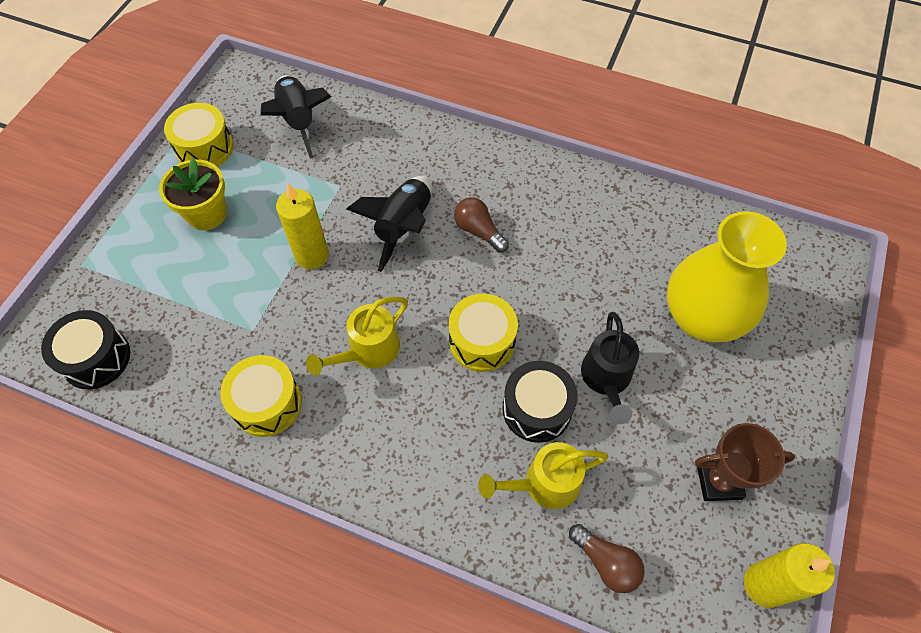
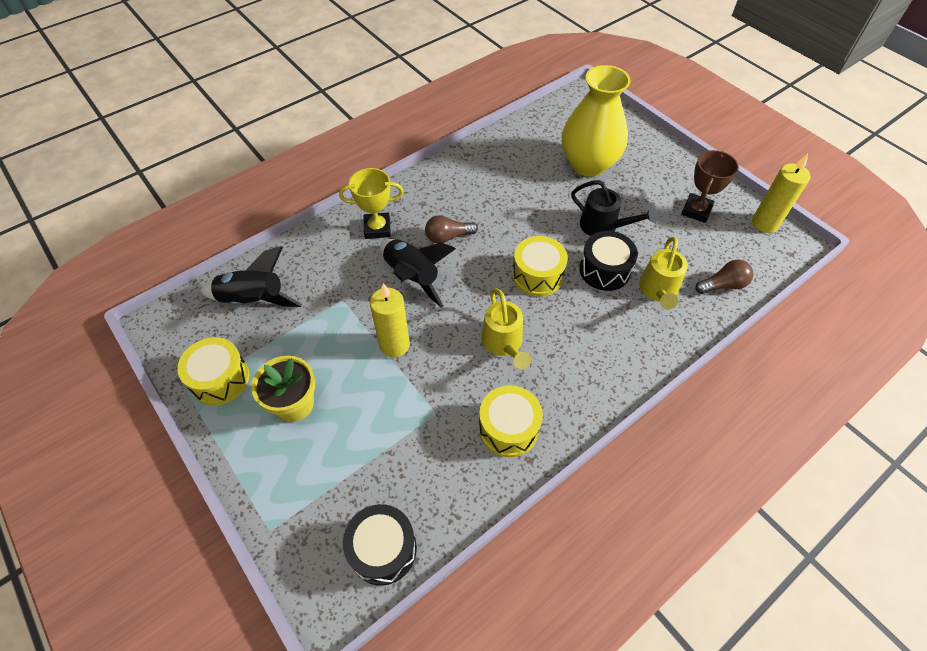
camera: 60 degrees left, 5 degrees down
(447, 165) = (377, 228): none -> yellow trophy

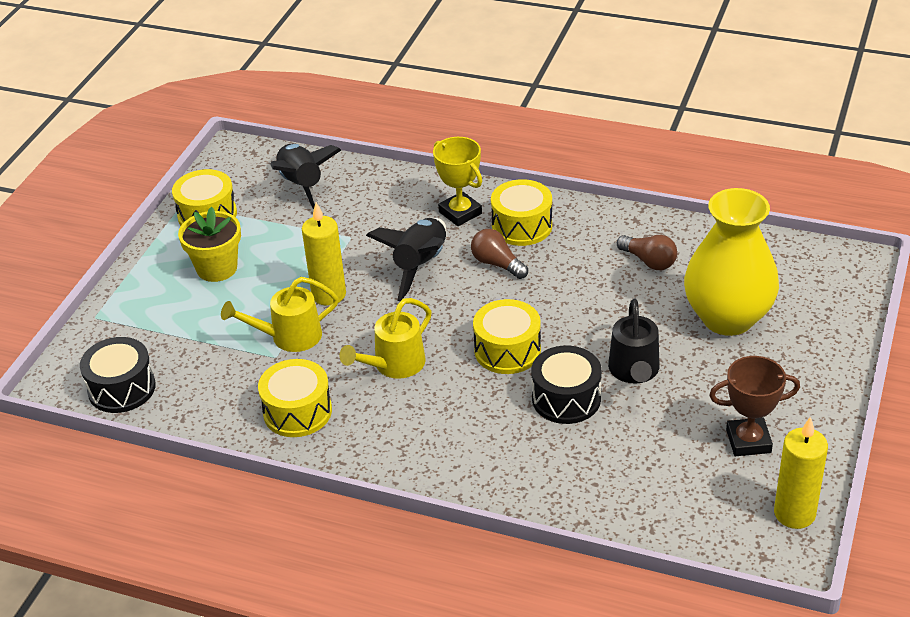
camera: 60 degrees right, 15 degrees down
(422, 206) = (522, 226): none -> yellow drum
(658, 291) = (576, 454): yellow watering can -> yellow watering can (288, 337)
(723, 285) = (641, 507): brown light bulb -> brown light bulb (649, 261)

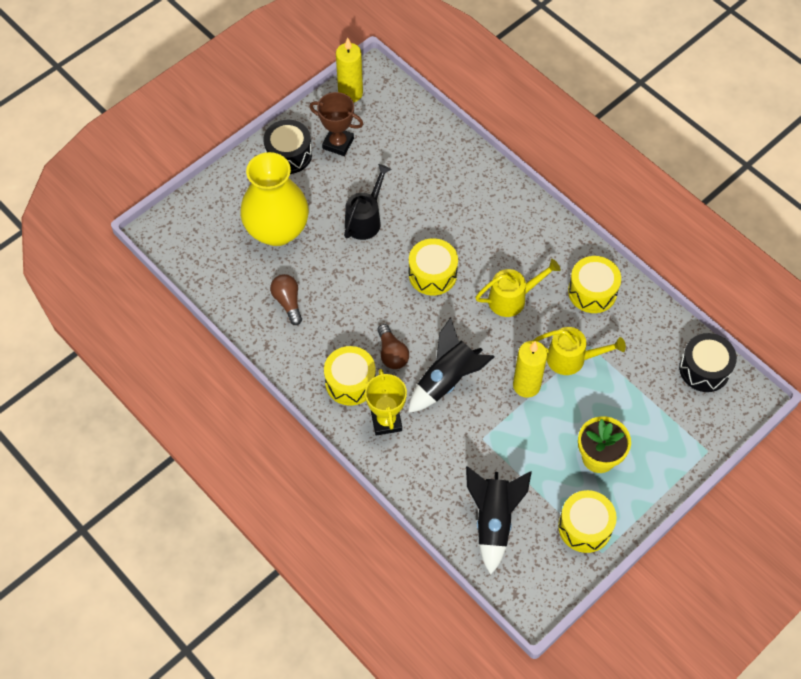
camera: 155 degrees left, 20 degrees up
(566, 398) = (420, 220): black drum -> black drum (289, 155)

